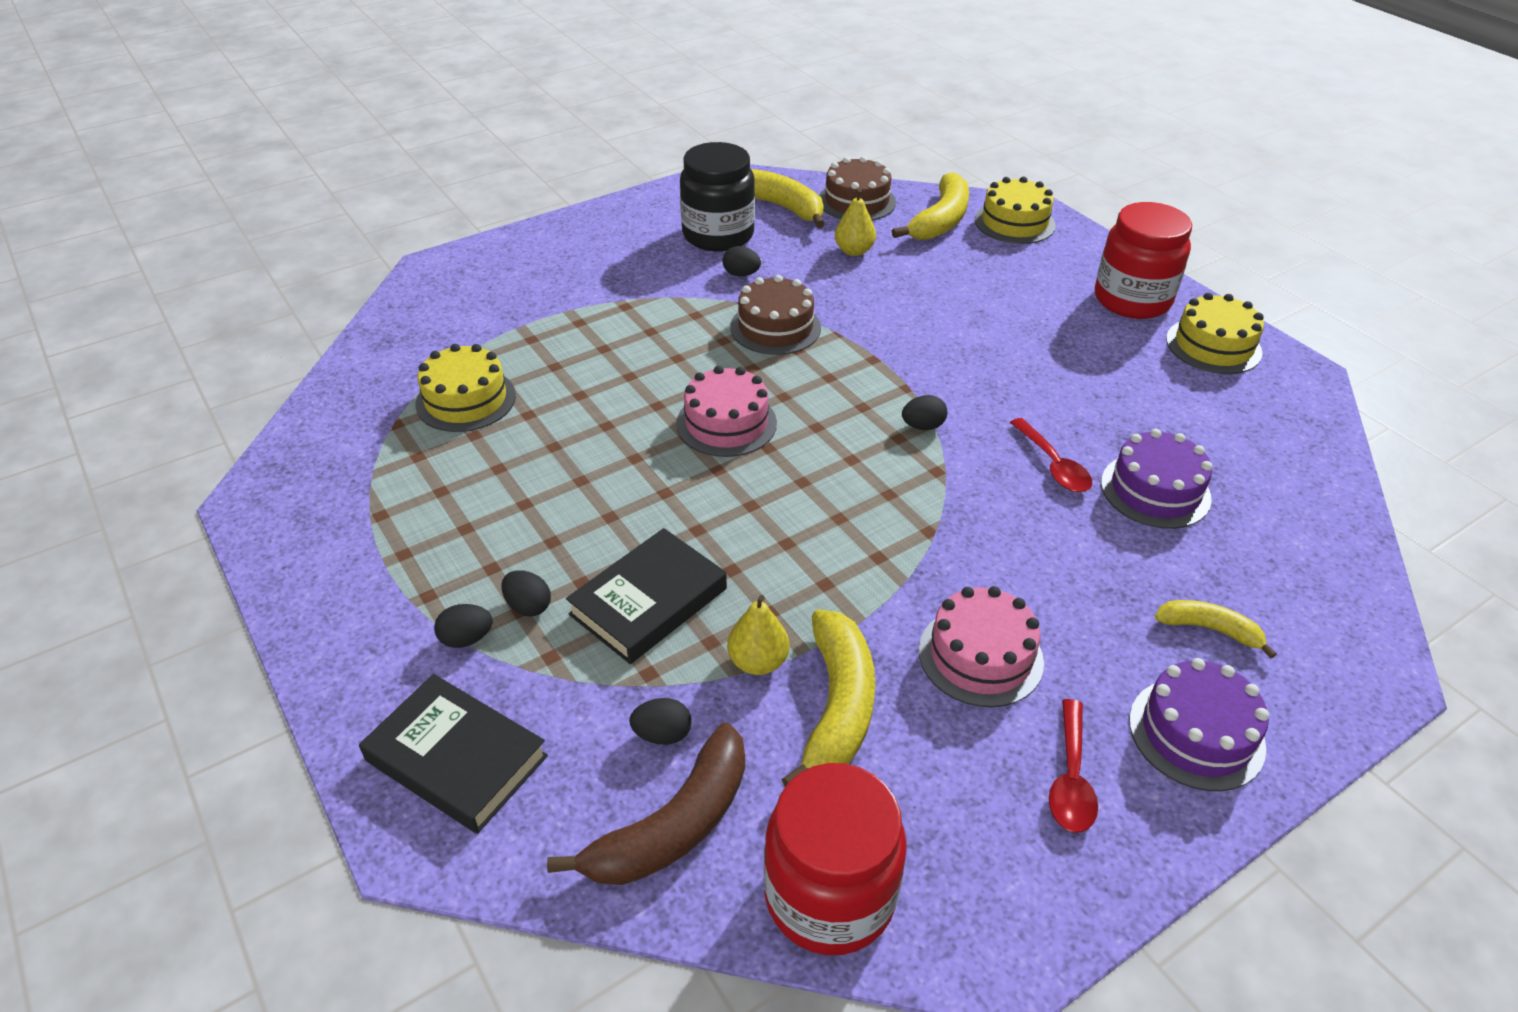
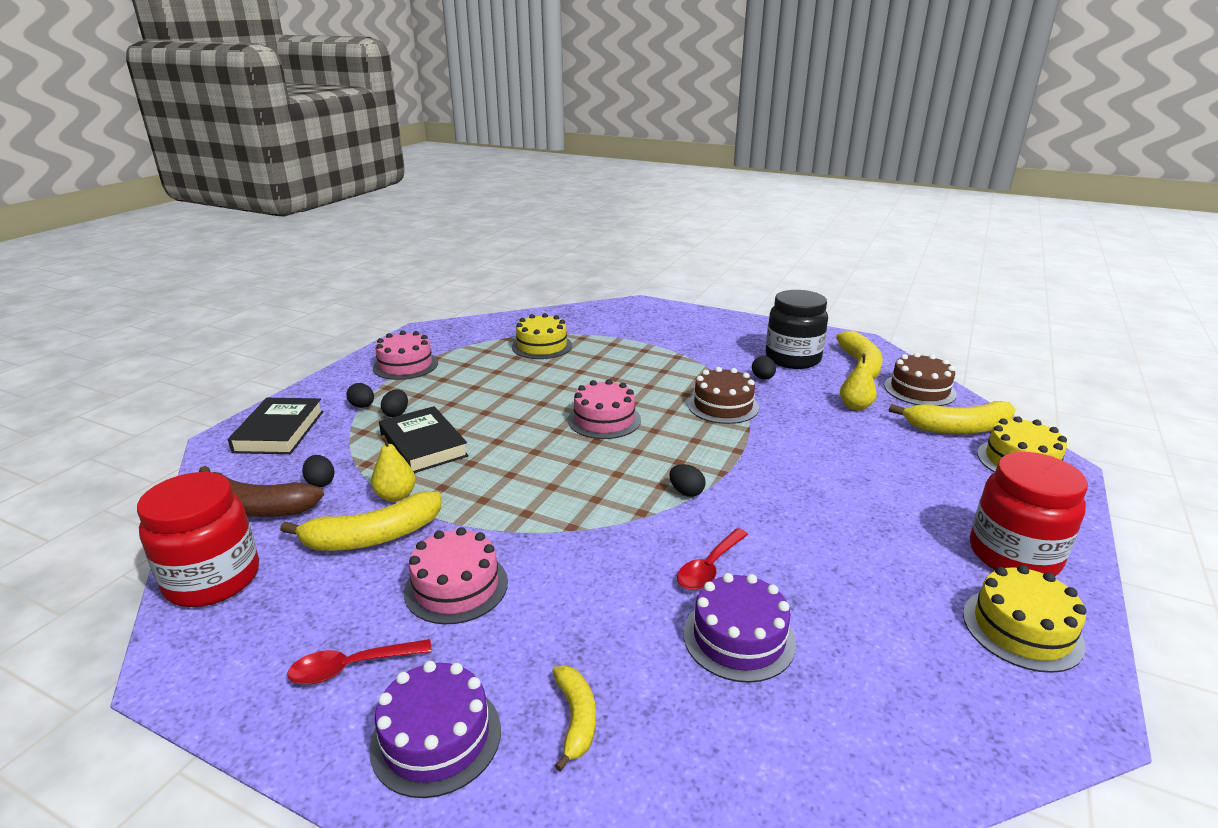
camera: 60 degrees right, 15 degrees down
(370, 555) = (405, 365): none -> pink cake
(648, 601) = (423, 445): black book -> black book turned 45 degrees clockwise

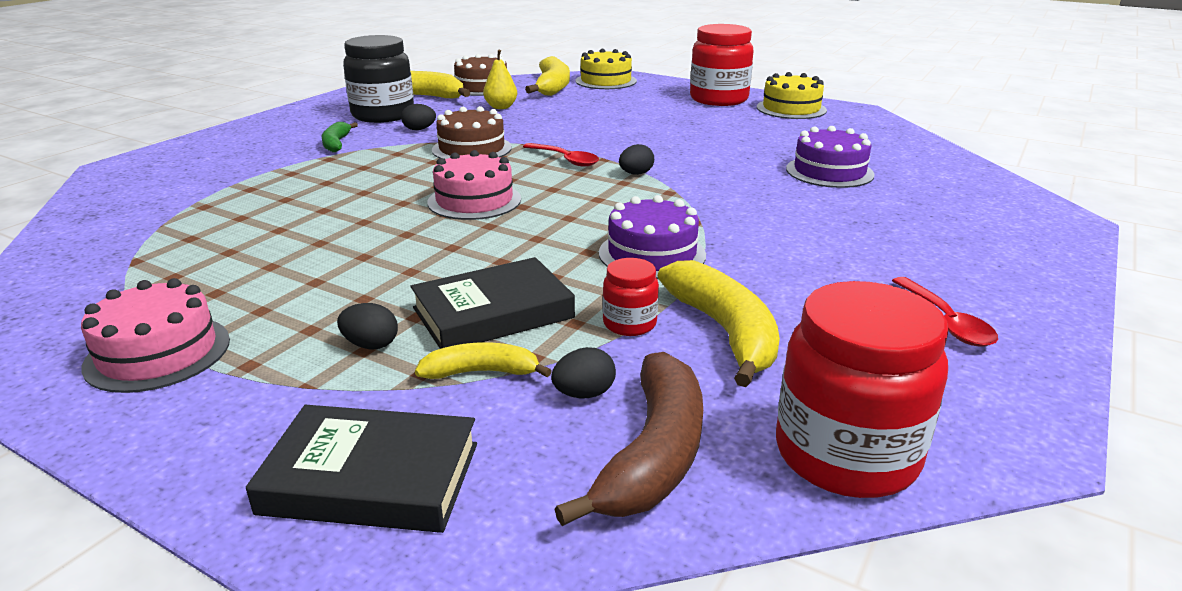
camera: 85 degrees left, 0 degrees up
(362, 406) = (317, 384): black egg -> none
(396, 496) = (629, 324): yellow pear -> red jar
(436, 737) = (997, 275): purple cake -> purple cake (652, 254)
(456, 586) = (805, 275): pink cake -> none
(542, 346) = (205, 233): yellow cake -> none
(575, 719) = (941, 224): yellow banana -> yellow banana (481, 372)
(709, 567) = (749, 174): red spoon -> red spoon (565, 160)
(711, 353) = (336, 143): none -> green banana

